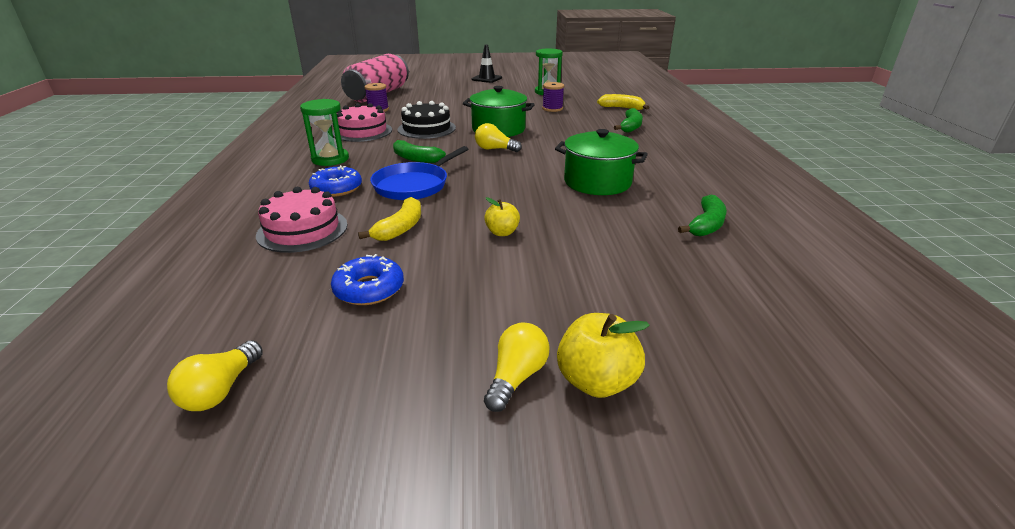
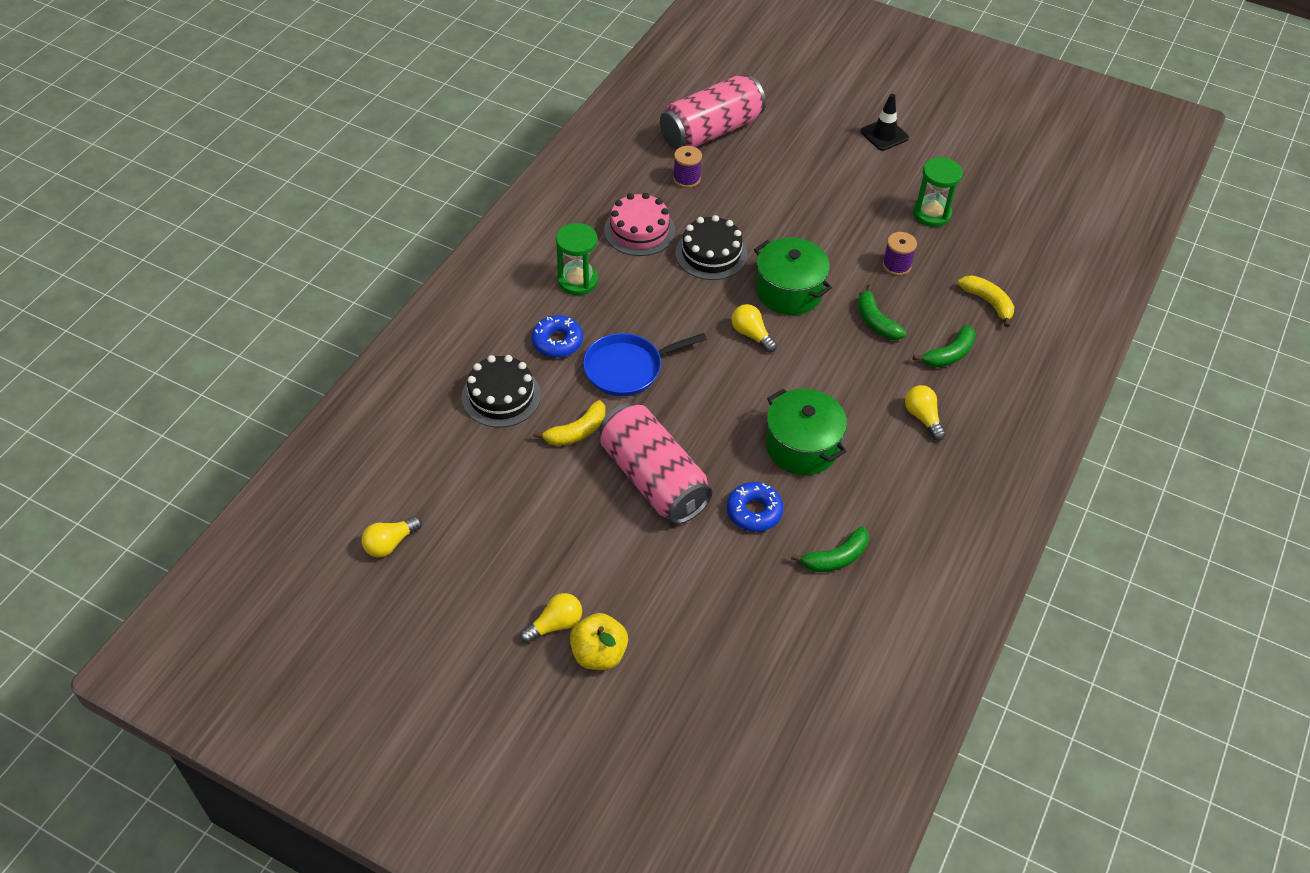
camera: 30 degrees right, 20 degrees up
(302, 230) = (501, 396): pink cake -> black cake
(369, 289) = (514, 496): blue donut -> blue donut (754, 511)
(415, 159) = (658, 317): green banana -> green banana (876, 321)
(502, 232) = (653, 479): yellow apple -> pink can
(655, 150) = (923, 418): none -> yellow light bulb

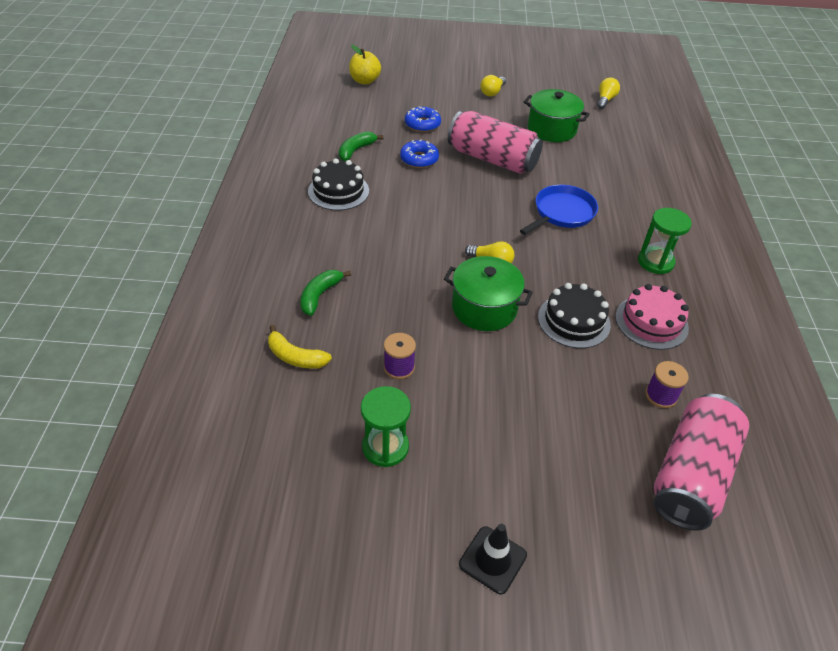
camera: 155 degrees right, 5 degrees down
(501, 396) = (625, 175): black cake -> black cake (338, 191)
(557, 341) = (625, 215): blue donut -> blue donut (422, 124)
(577, 432) = (560, 169): yellow banana -> none
(599, 654) = (462, 88): yellow apple -> yellow apple (365, 81)
(802, 446) = (408, 200): green pot -> green pot (551, 129)
(876, 321) = (395, 304): green banana -> none
(923, 418) = (327, 241): yellow light bulb -> none

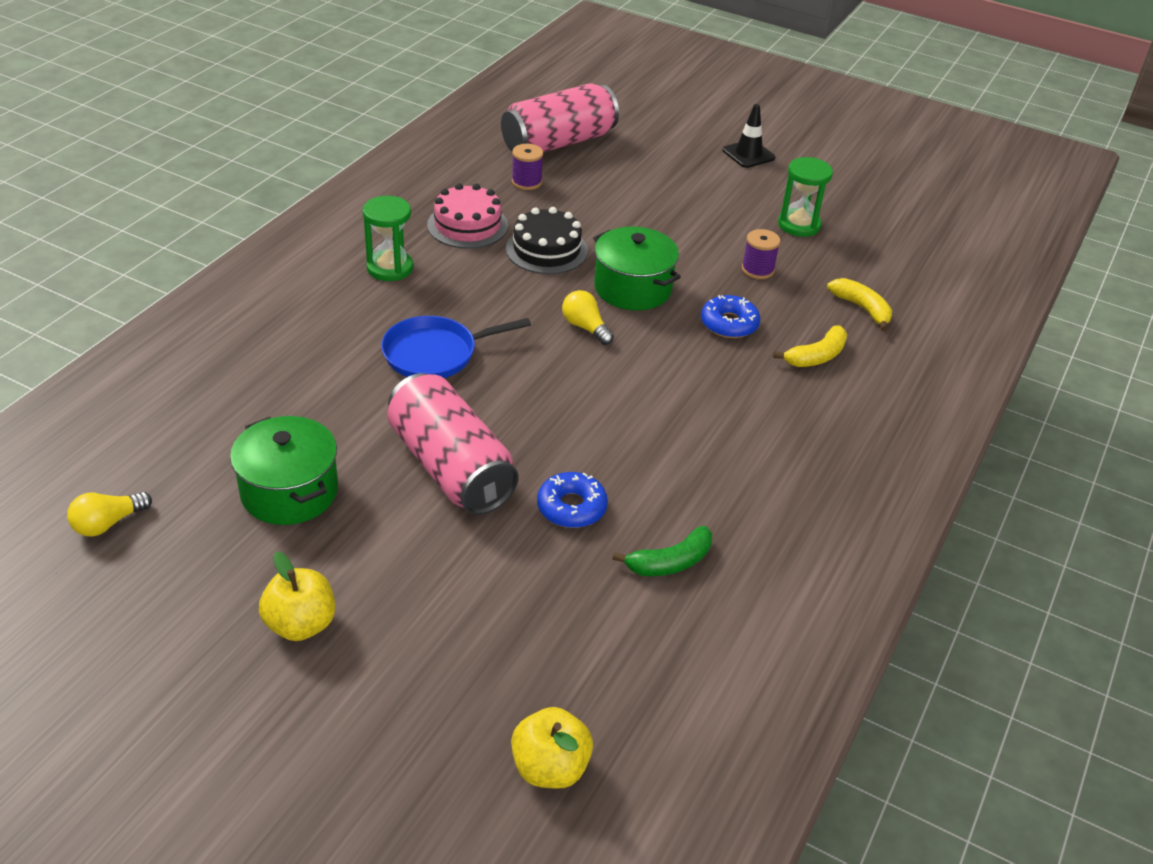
camera: 155 degrees left, 5 degrees down
(320, 295) = (816, 356): green banana -> yellow banana
(338, 191) = (736, 490): black cake -> none
(422, 124) = (511, 584): blue donut -> blue donut (729, 324)
(492, 92) = (301, 624): yellow light bulb -> yellow apple

